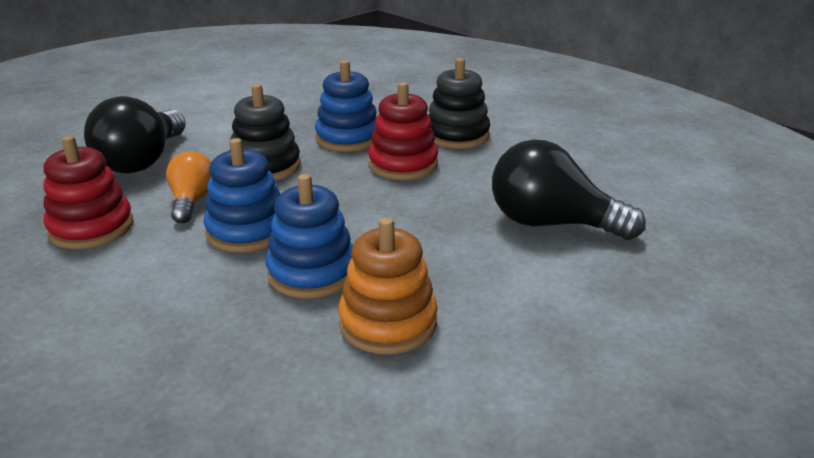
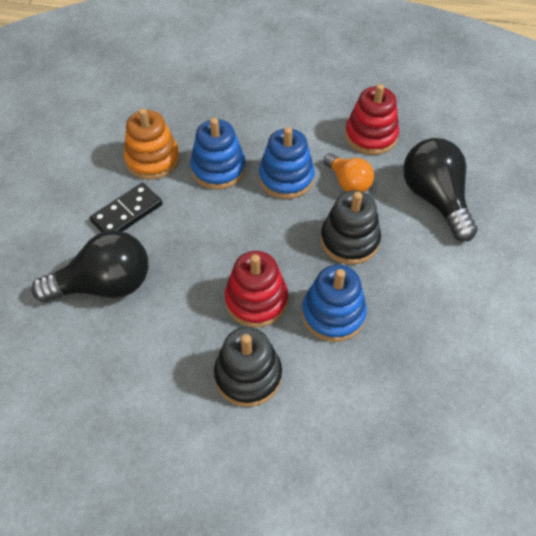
camera: 145 degrees right, 25 degrees up
(478, 275) = (127, 213): none -> black domino

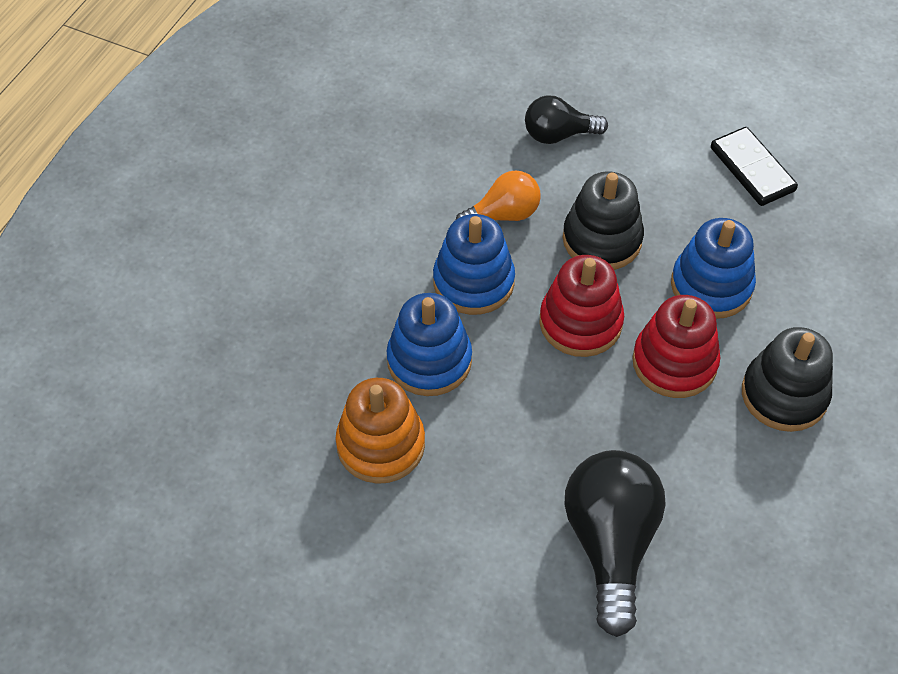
camera: 75 degrees left, 0 degrees up
(127, 213) = (481, 496): black domino -> black domino (752, 169)
(371, 136) = (426, 167): red stacking toy -> red stacking toy (580, 322)
(435, 199) = (558, 135): black light bulb -> black light bulb, size x0.59

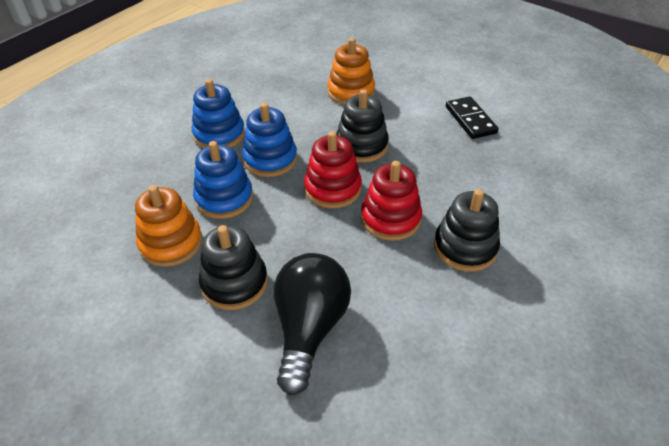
camera: 10 degrees right, 10 degrees down
(491, 493) = (234, 283): none -> black stacking toy
(503, 215) = (302, 127): orange light bulb -> none
(558, 135) = (351, 92): black light bulb -> orange stacking toy
(711, 286) = (428, 178): blue stacking toy -> blue stacking toy (219, 135)

